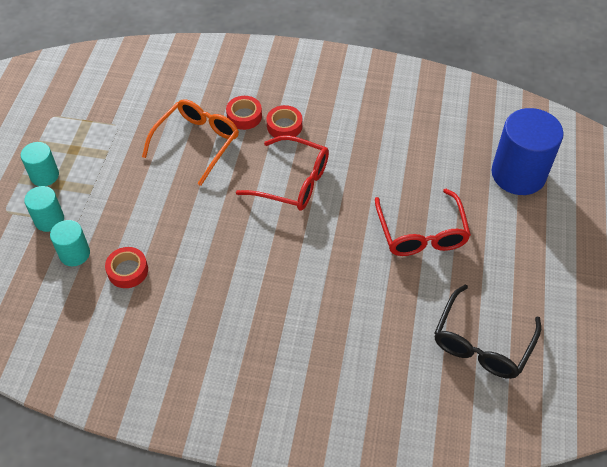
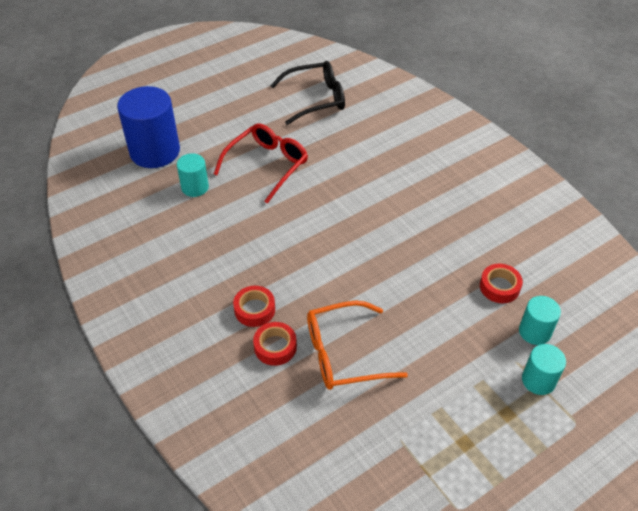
camera: 135 degrees left, 5 degrees down
(44, 175) = (514, 433): turquoise cylinder -> turquoise cylinder (195, 187)
(292, 182) = (306, 259): red glasses -> none

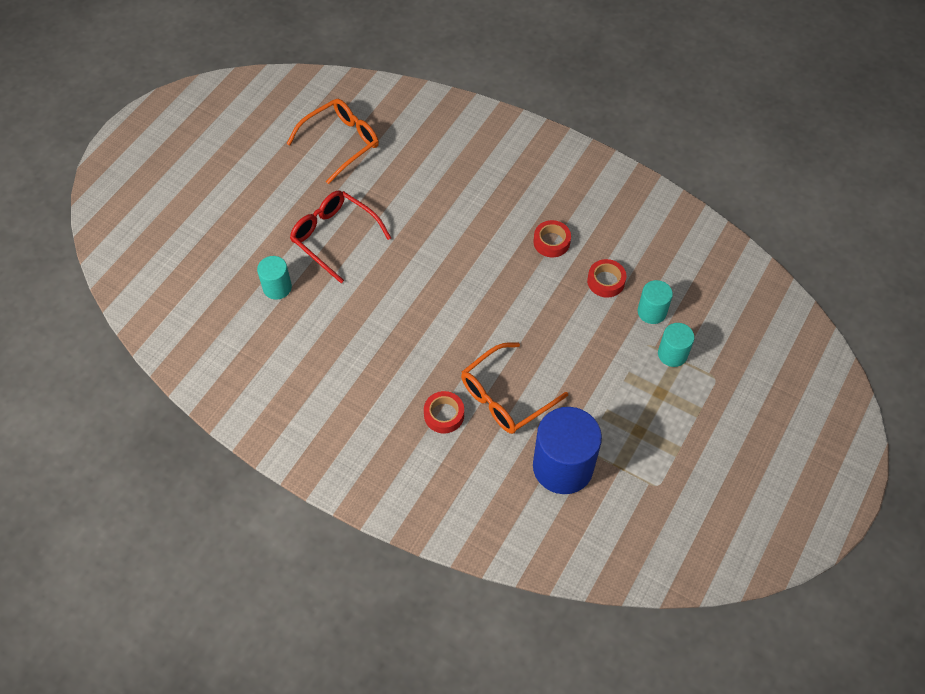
camera: 25 degrees left, 10 degrees up
(155, 151) = (211, 263): blue cylinder -> blue cylinder (563, 466)
(254, 310) = (406, 388): red tape -> red tape (551, 242)
(267, 165) = (334, 237): red glasses -> red glasses turned 60 degrees counterclockwise
(315, 99) = (341, 143): black glasses -> orange glasses

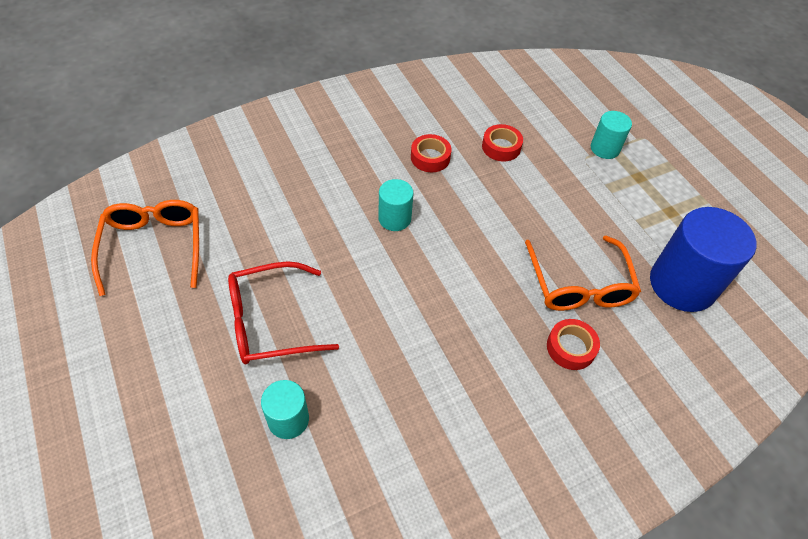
camera: 60 degrees left, 5 degrees down
(652, 312) = (553, 137): turquoise cylinder -> turquoise cylinder (394, 218)

